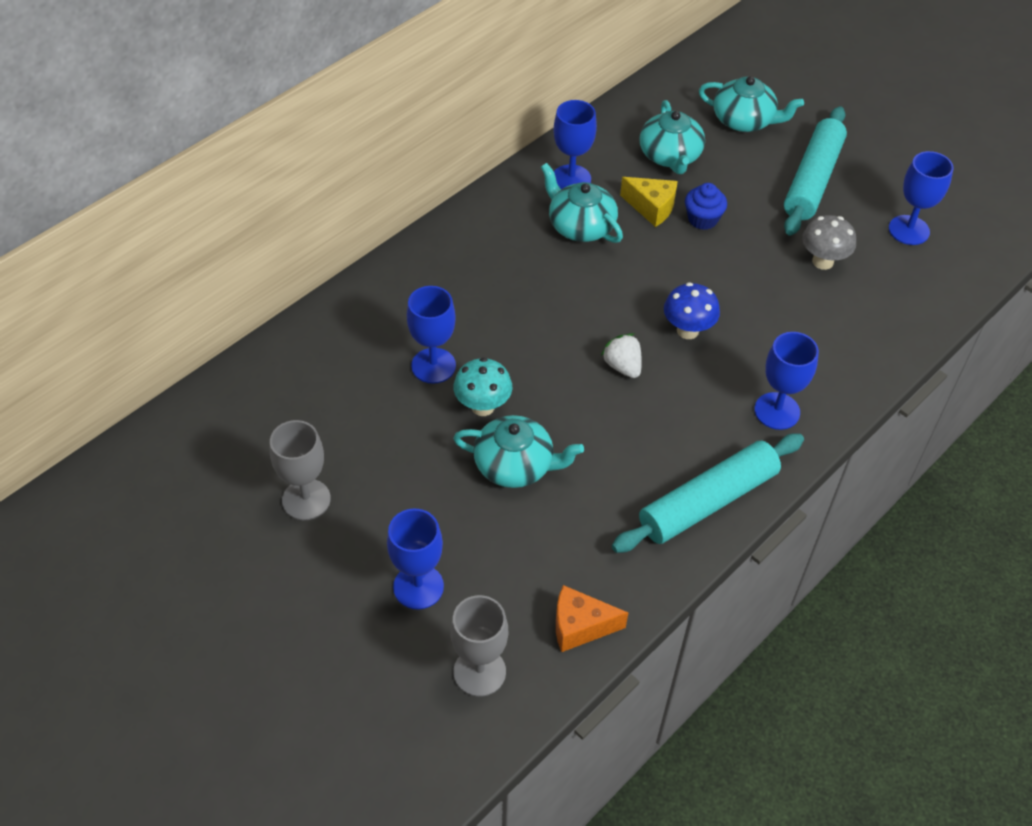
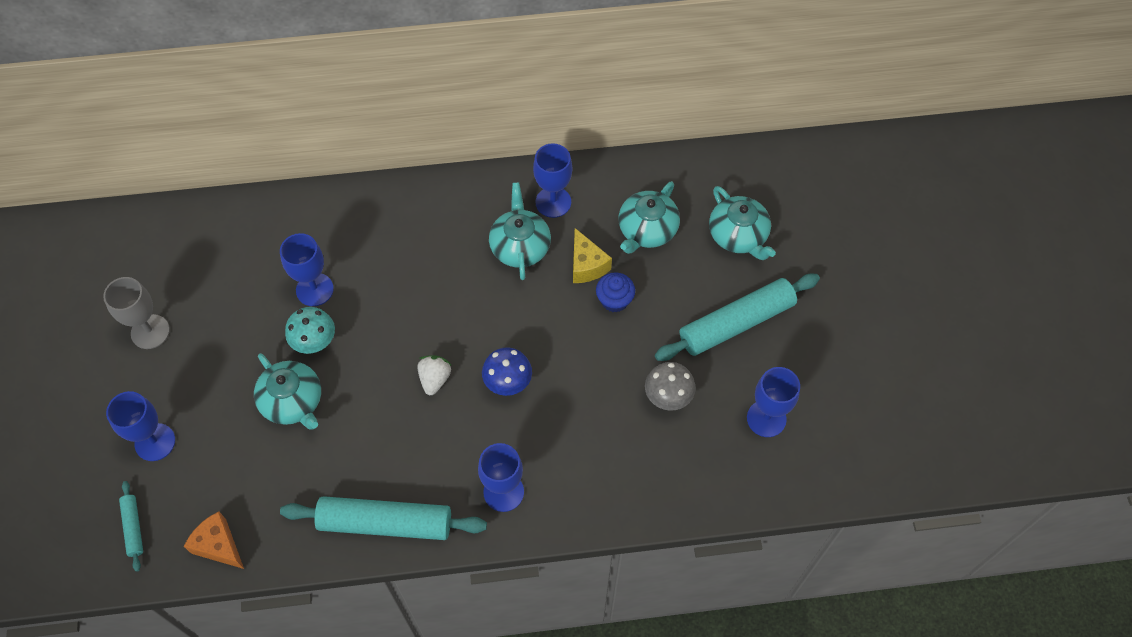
camera: 40 degrees right, 10 degrees up
(479, 672) = (133, 527): grey goblet -> turquoise rolling pin

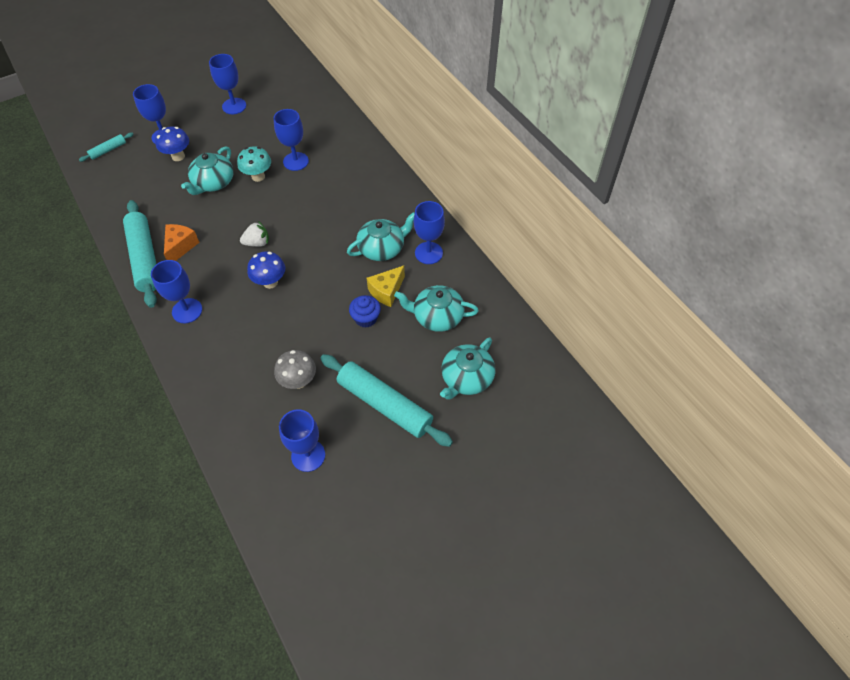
camera: 65 degrees right, 5 degrees down
(150, 332) = (234, 106): grey goblet -> blue goblet
(210, 433) = (178, 156): none -> blue mushroom
(219, 545) = (107, 189): orange cheese -> orange cheese (180, 247)

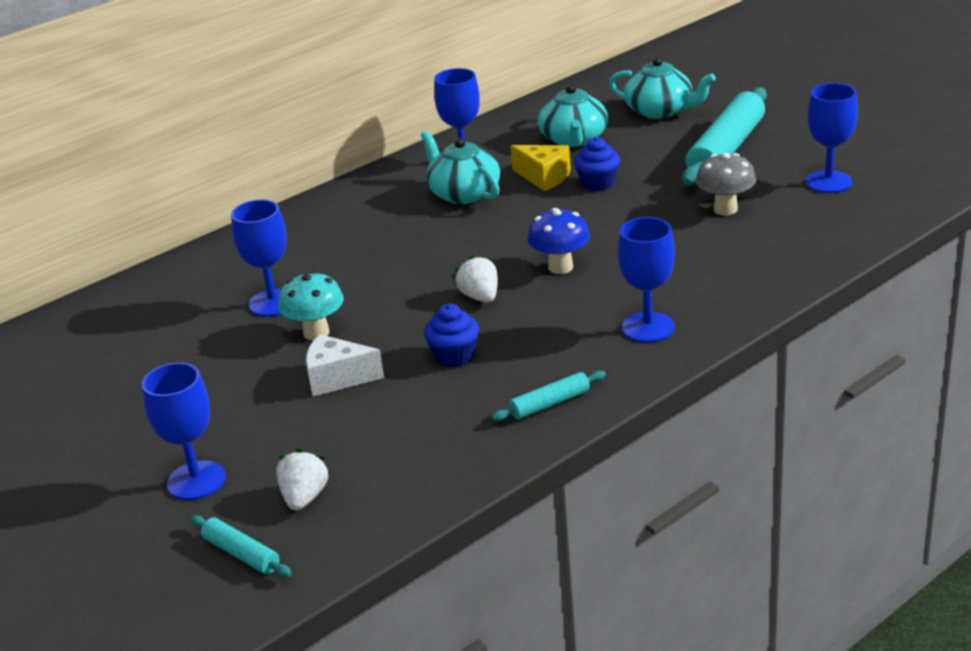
camera: 95 degrees left, 25 degrees down
(131, 169) = (304, 497): none -> white strawberry
(145, 258) = (550, 404): turquoise rolling pin -> turquoise rolling pin, size x0.47
(178, 156) = (261, 443): blue mushroom -> none
(180, 247) = (510, 372): orange cheese -> none
(207, 226) = (454, 356): none -> blue cupcake
(213, 183) = (337, 378): turquoise teapot -> white cheese
(234, 106) = (99, 411): blue goblet -> none

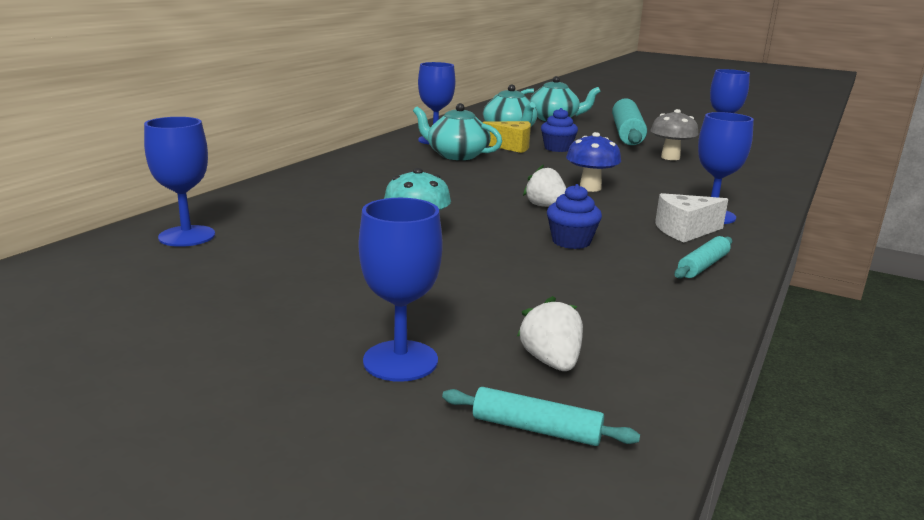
camera: 25 degrees left, 10 degrees down
(273, 303) = (350, 219): blue goblet -> blue goblet (187, 236)
(337, 378) = (475, 264): white cheese -> white cheese (685, 231)

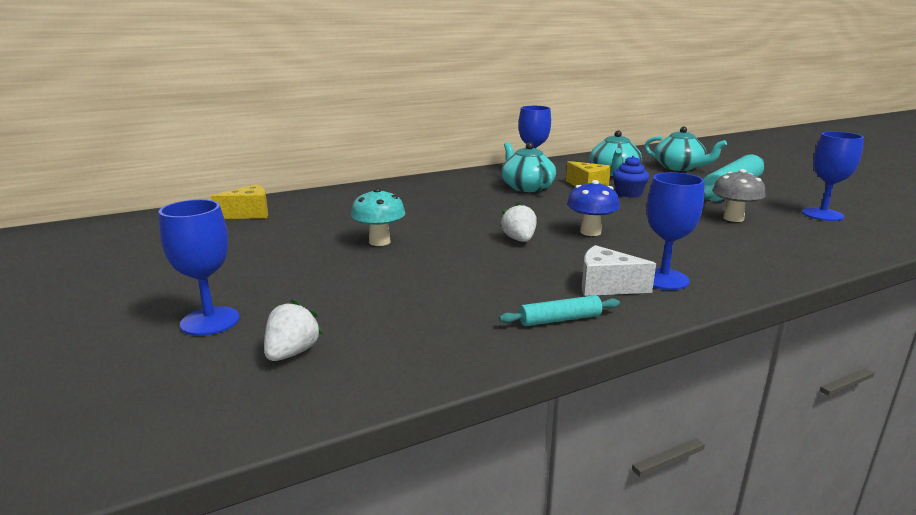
camera: 35 degrees right, 0 degrees up
(187, 236) = (249, 214): blue goblet -> yellow cheese
(536, 429) = (196, 392): turquoise rolling pin -> none
(571, 242) = (483, 272): blue cupcake -> none

